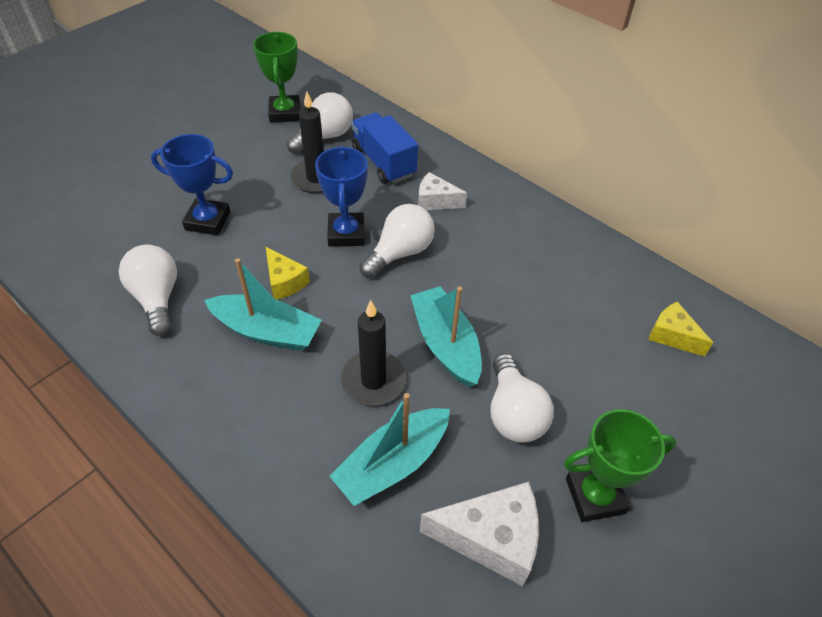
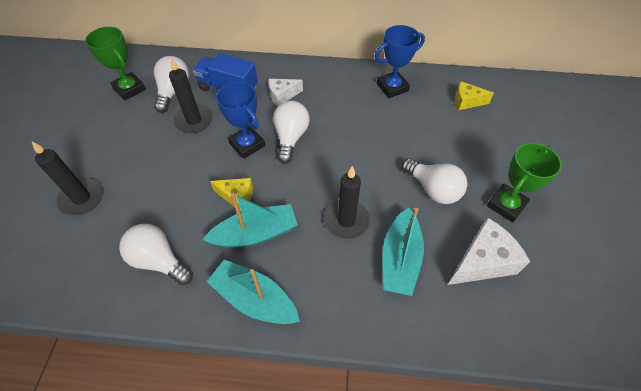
camera: 35 degrees left, 5 degrees up
(148, 198) = (82, 198): none -> black candle
(208, 221) = (144, 189): blue trophy -> blue trophy (392, 87)
(446, 344) = (365, 175): turquoise boat -> turquoise boat (255, 299)

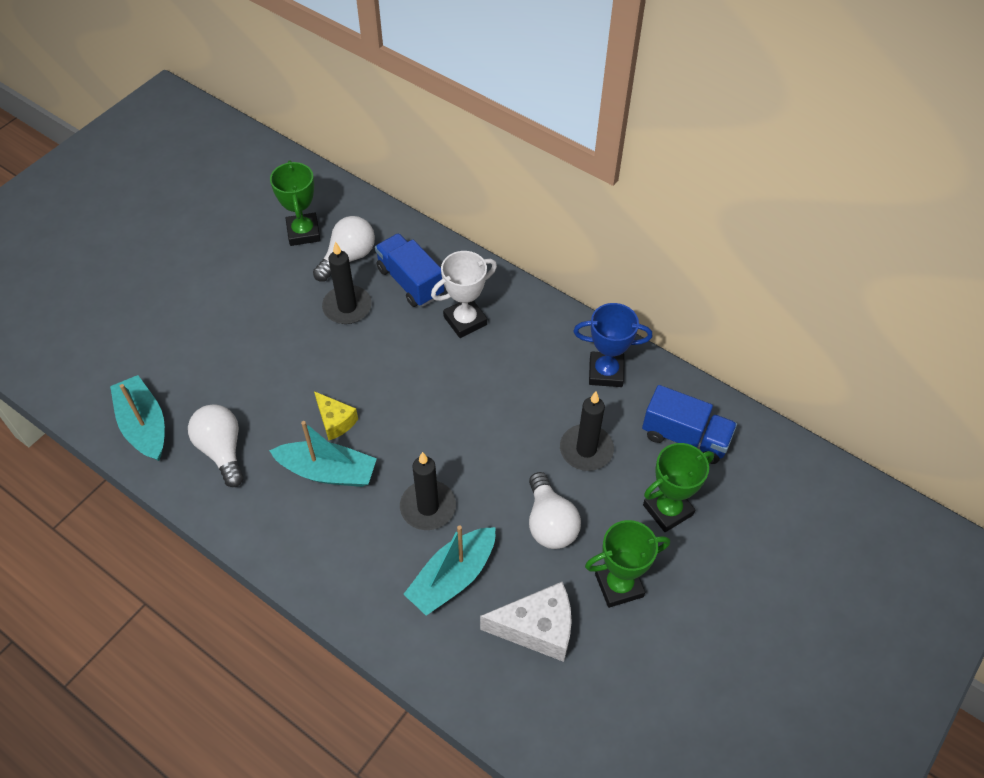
camera: 30 degrees right, 0 degrees up
(82, 198) = (188, 346): black candle -> black candle (586, 449)
(247, 144) = (385, 365): blue trophy -> none
(255, 299) = (284, 537): turquoise boat -> turquoise boat (144, 425)
(282, 95) = (465, 321): white cheese -> white trophy
(291, 138) = (437, 380): white light bulb -> none
(466, 102) = (685, 437): yellow cheese -> blue truck
(493, 146) = (667, 510): none -> green trophy

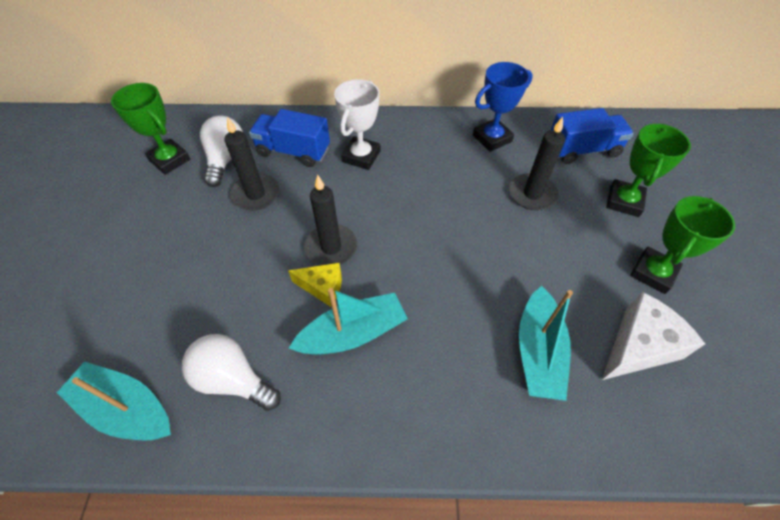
camera: 35 degrees left, 0 degrees up
(428, 507) = (464, 308): black candle -> black candle (331, 247)
(550, 523) = (562, 260): white light bulb -> none

